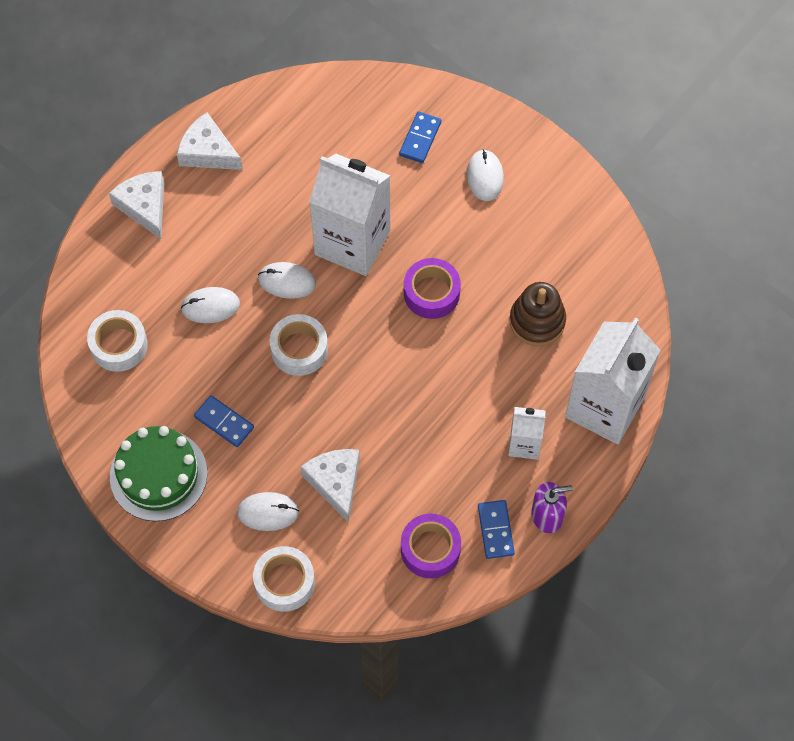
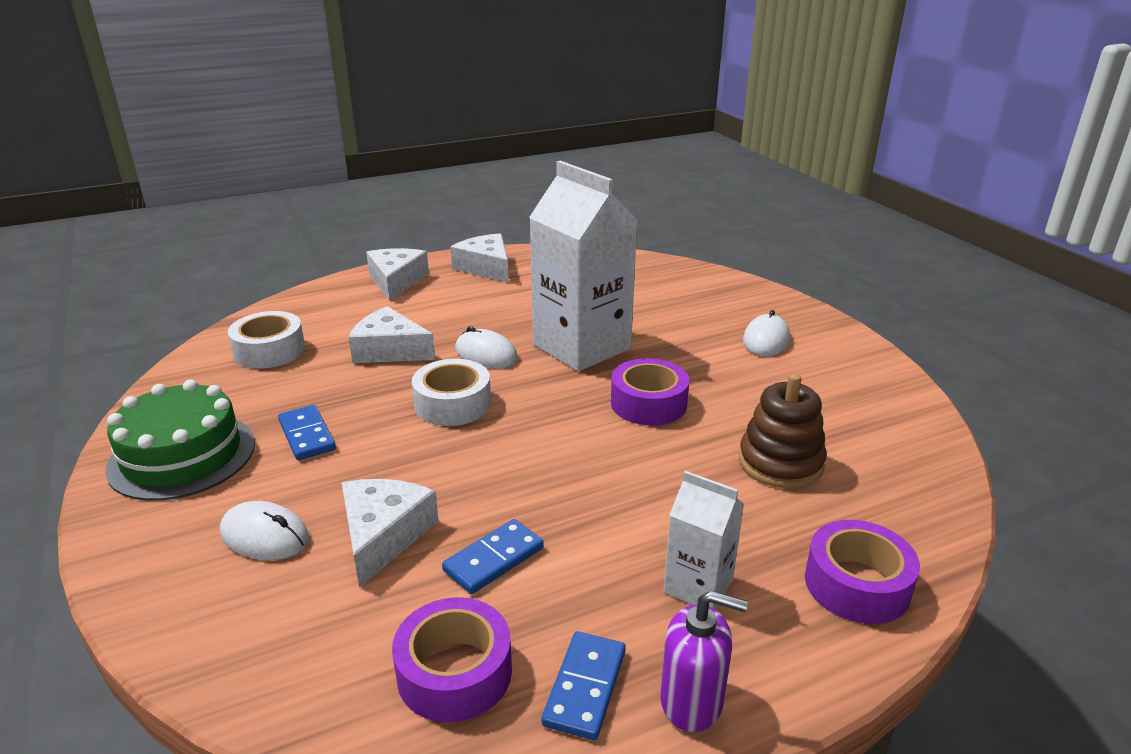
camera: 25 degrees right, 35 degrees down
(210, 306) = (389, 350): white mouse -> white cheese
(284, 582) = (198, 627): white tape -> none
(420, 139) = (705, 303): blue domino -> blue domino (494, 559)
(604, 407) = (857, 584): white carton -> purple tape

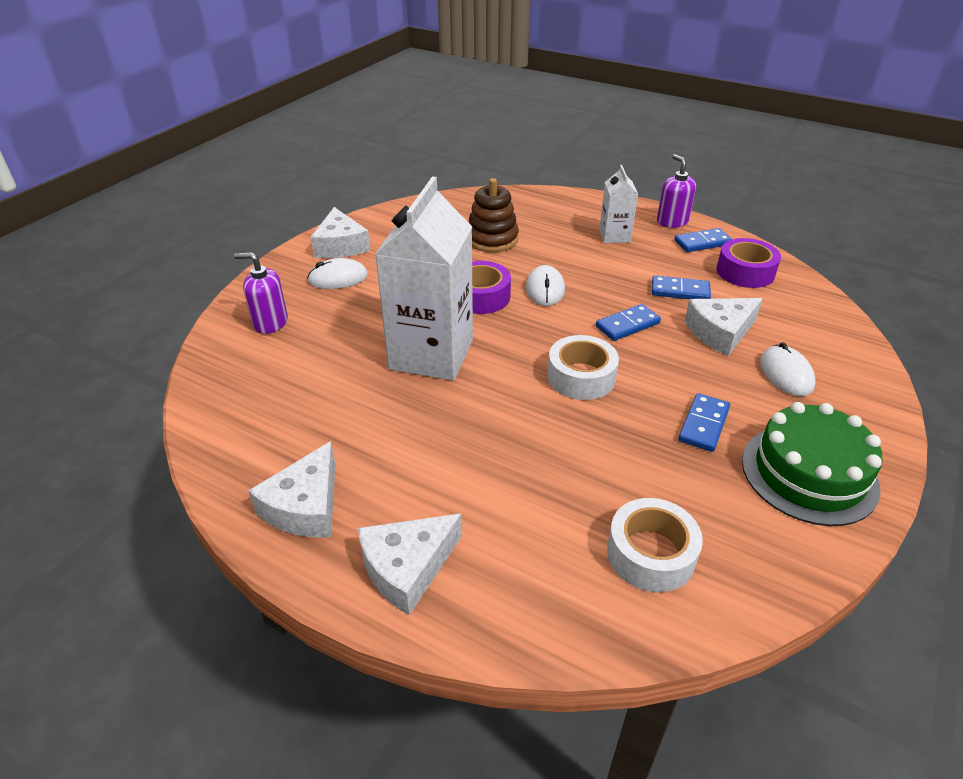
camera: 125 degrees left, 10 degrees up
(389, 350) = (552, 462): white cheese -> white cheese (340, 245)
(485, 473) = (627, 325): none -> blue domino
(486, 354) = (496, 399): white mouse -> white mouse (545, 289)
(713, 296) = (270, 323): none -> purple soap dispenser
(857, 584) = (561, 205): purple tape -> none

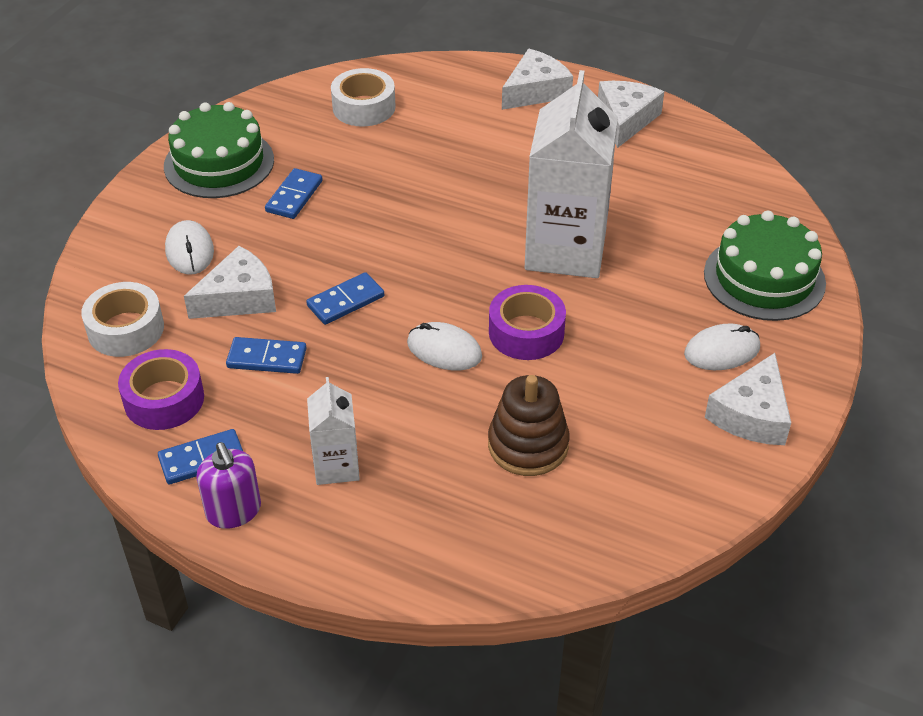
camera: 175 degrees right, 5 degrees up
(270, 323) = (764, 278): purple soap dispenser -> green cake
(340, 245) = (751, 414): white cheese -> white cheese turned 135 degrees counterclockwise
(545, 289) = (444, 350): white mouse -> white mouse turned 60 degrees counterclockwise
(581, 377) = (405, 235): white tape -> white tape (126, 329)

